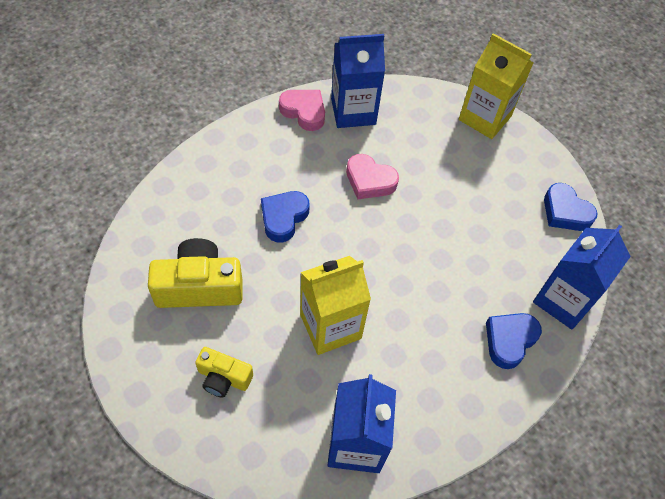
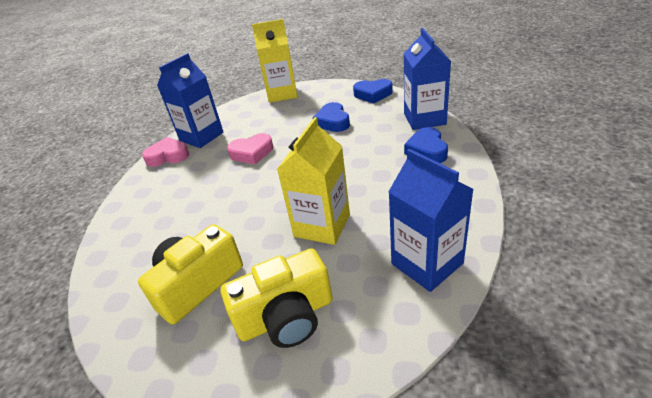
camera: 35 degrees left, 20 degrees down
(223, 378) = (286, 316): yellow camera -> yellow camera, size x1.70
(283, 218) = (217, 205): blue heart -> blue heart (333, 122)

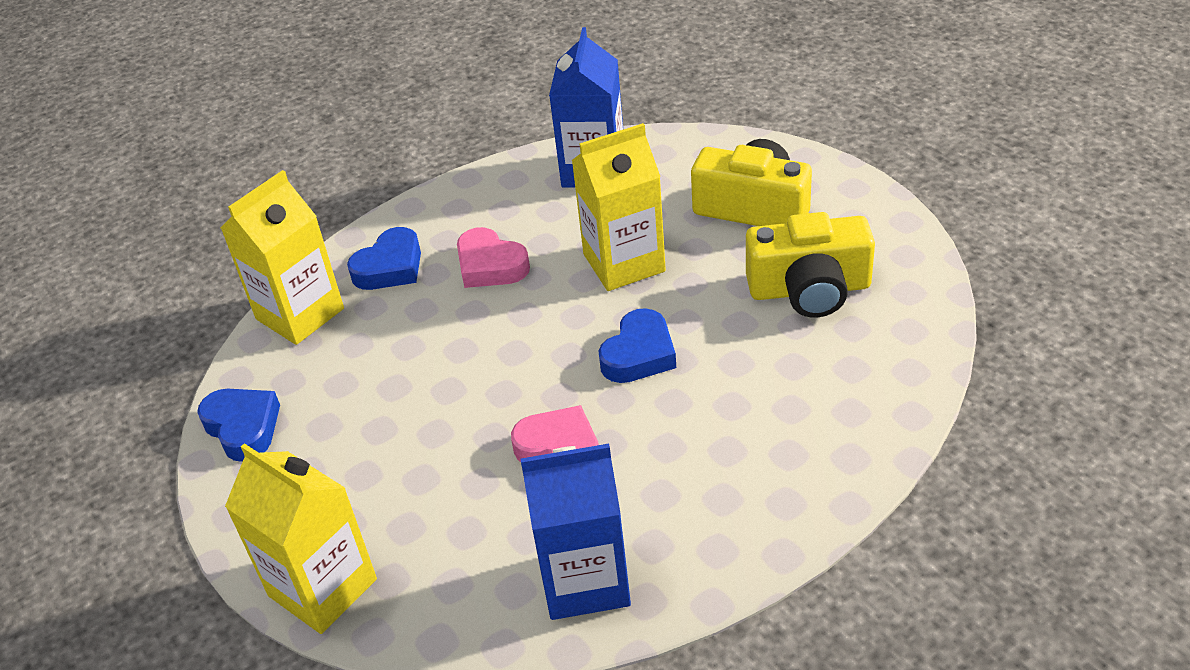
camera: 135 degrees left, 5 degrees up
(168, 156) = (684, 570): pink heart -> pink heart (490, 265)
(333, 122) = (383, 416): blue heart -> blue heart (639, 354)
(424, 119) = (300, 314): blue carton -> yellow carton

